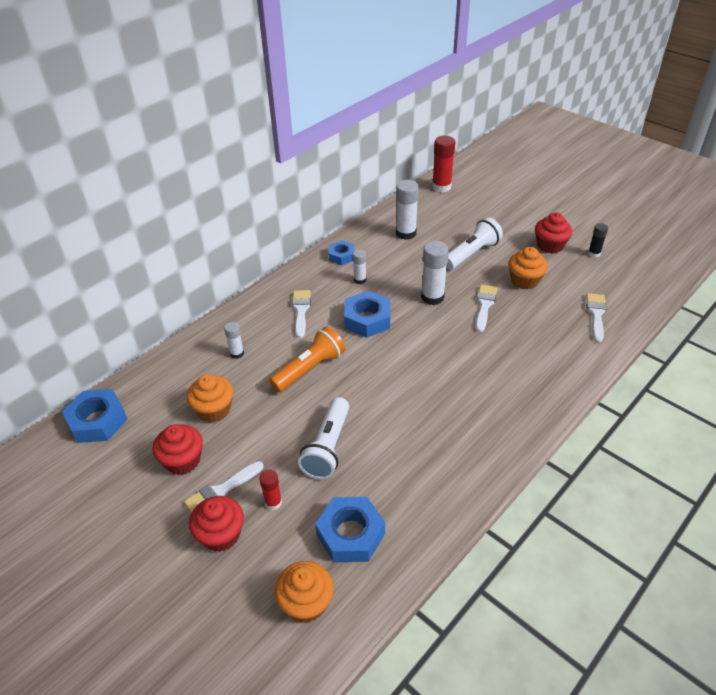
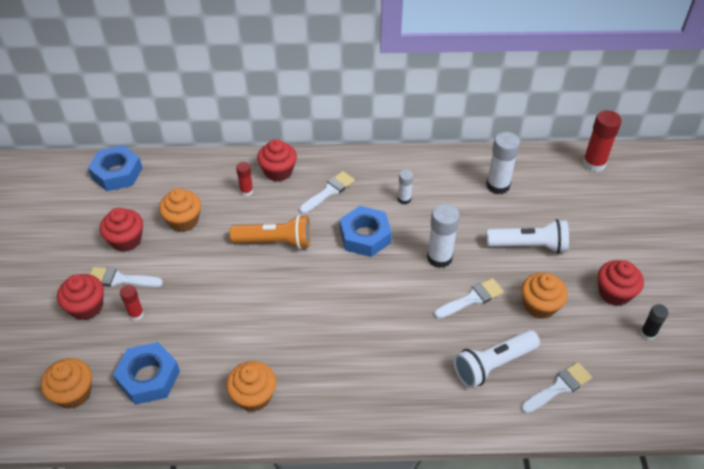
camera: 45 degrees right, 5 degrees up
(237, 353) = (246, 191): white glue stick -> red glue stick
(243, 324) = (278, 171): none -> red cupcake
(328, 447) = (212, 308): white flashlight -> white flashlight (493, 365)
(341, 256) = (418, 168): blue nut -> none
(443, 475) = (253, 396): none -> orange cupcake

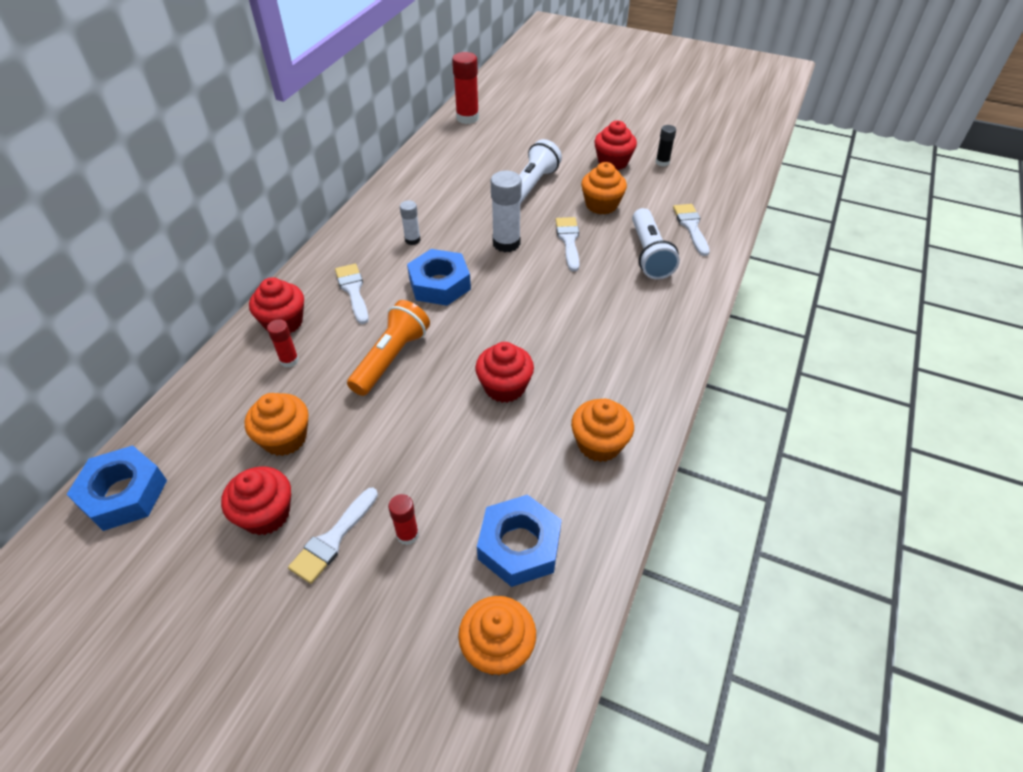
camera: 65 degrees left, 0 degrees up
(86, 307) = (354, 596): red cupcake -> red cupcake (504, 387)
(498, 185) = (446, 177): white glue stick -> none

